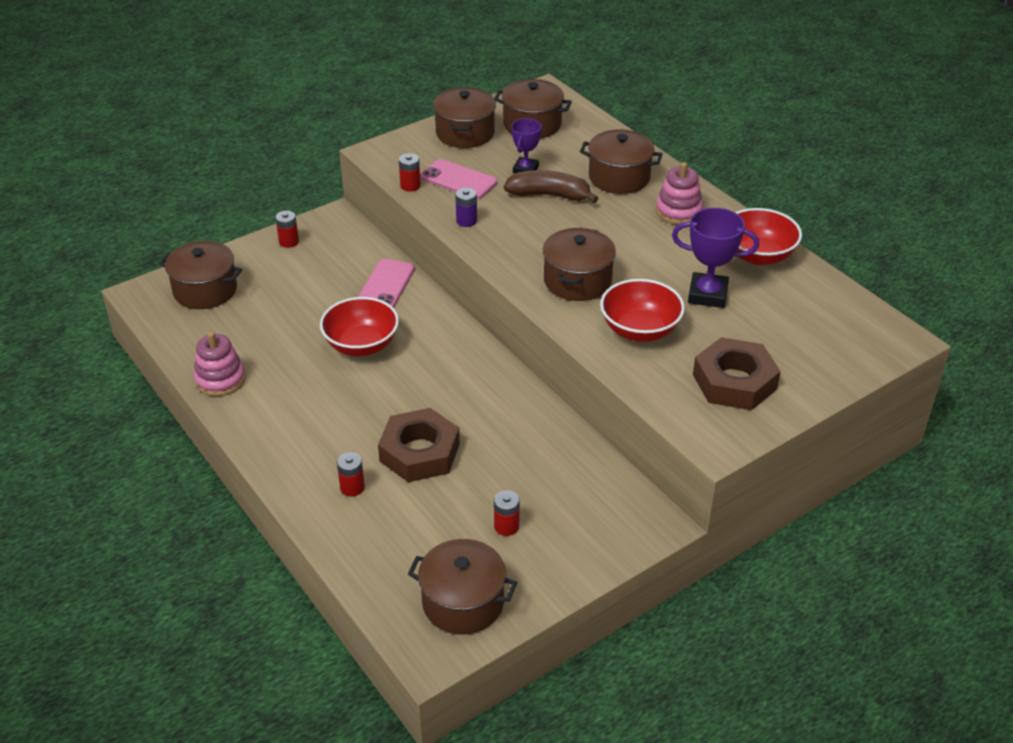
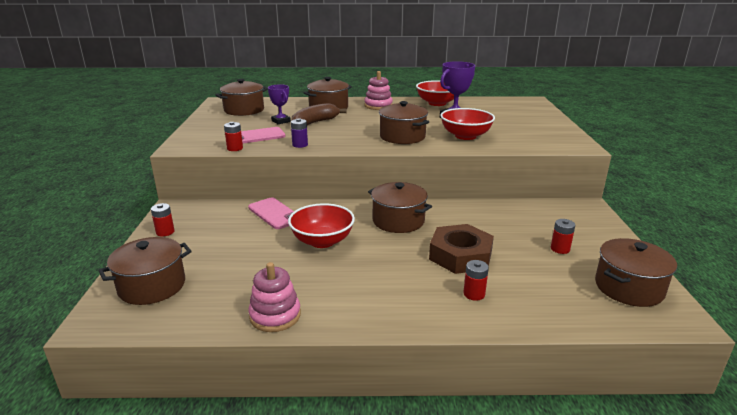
camera: 55 degrees left, 15 degrees down
(465, 133) = (215, 124): brown pot -> brown pot (398, 221)
(734, 382) = (532, 131): brown nut -> none

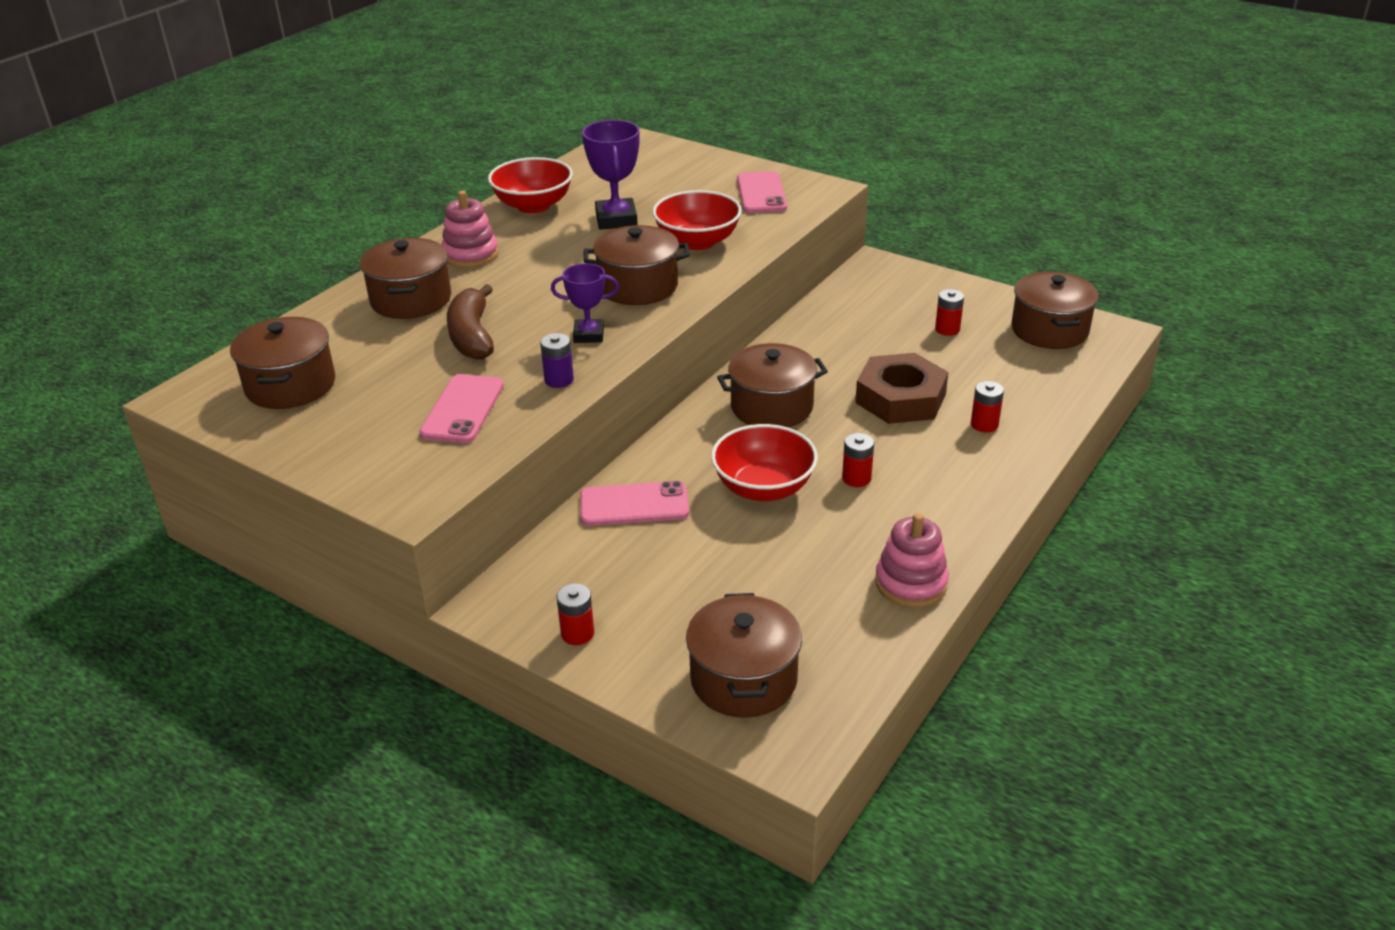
camera: 55 degrees left, 10 degrees up
(235, 148) = (495, 445): red battery -> red battery (856, 478)
(281, 121) = (416, 365): purple trophy -> purple trophy (588, 335)
(541, 135) = (761, 193): none -> pink phone

